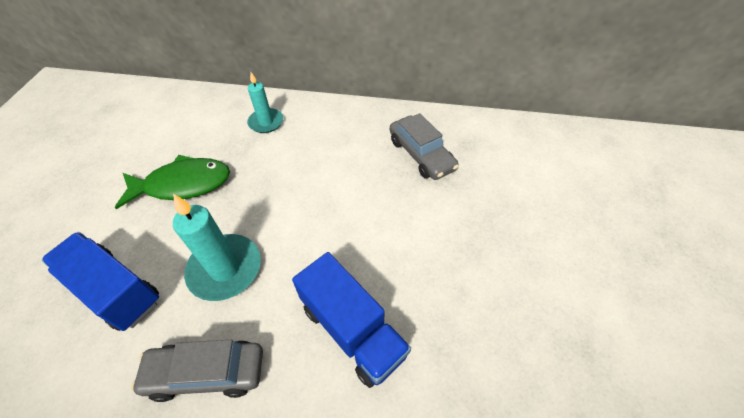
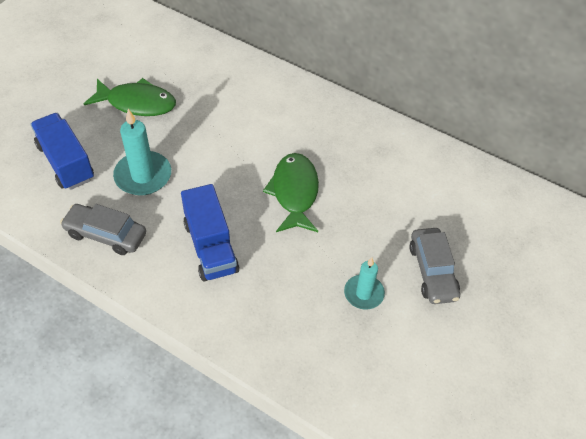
camera: 20 degrees right, 0 degrees up
(266, 122) = (223, 73): turquoise candle -> turquoise candle (364, 293)
(410, 221) = (294, 192): none -> green fish
(421, 154) = (336, 145): grey car -> grey car (432, 271)

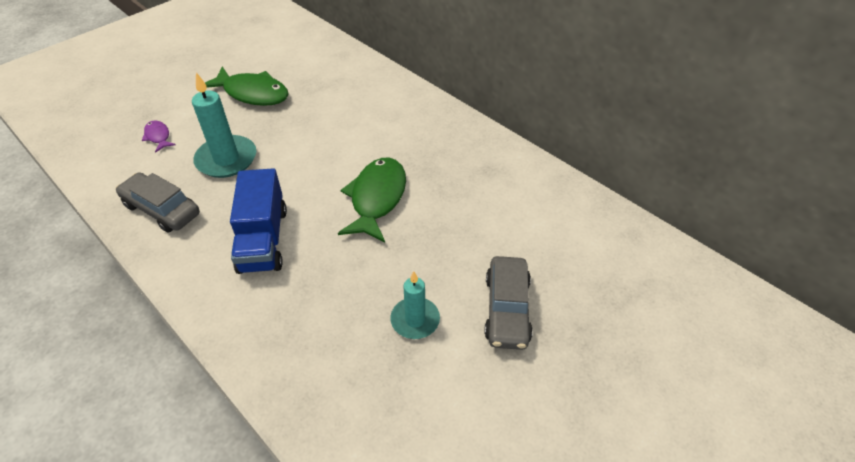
camera: 15 degrees right, 5 degrees down
(66, 162) = (158, 136): blue truck -> purple fish

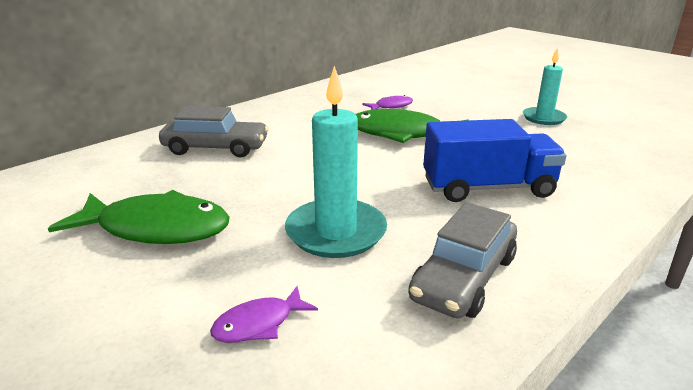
camera: 90 degrees left, 20 degrees down
(252, 93) = (156, 228): green fish -> green fish turned 75 degrees clockwise
(450, 195) = (391, 106): none -> purple fish
(507, 309) = (511, 93): grey car -> grey car (216, 148)

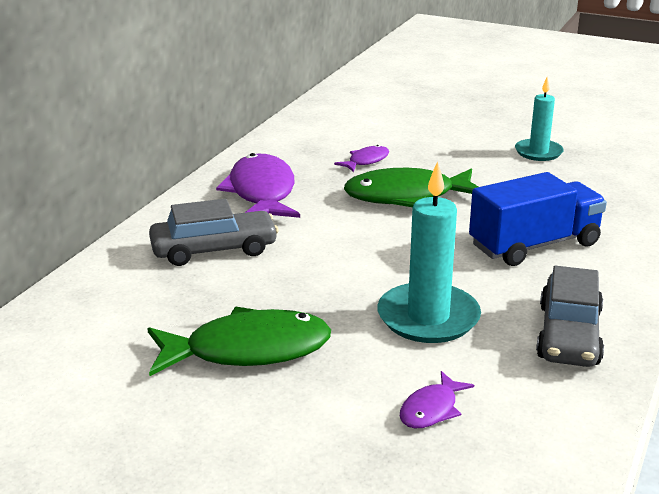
camera: 20 degrees left, 0 degrees up
(291, 116) = (261, 192): none -> purple fish

